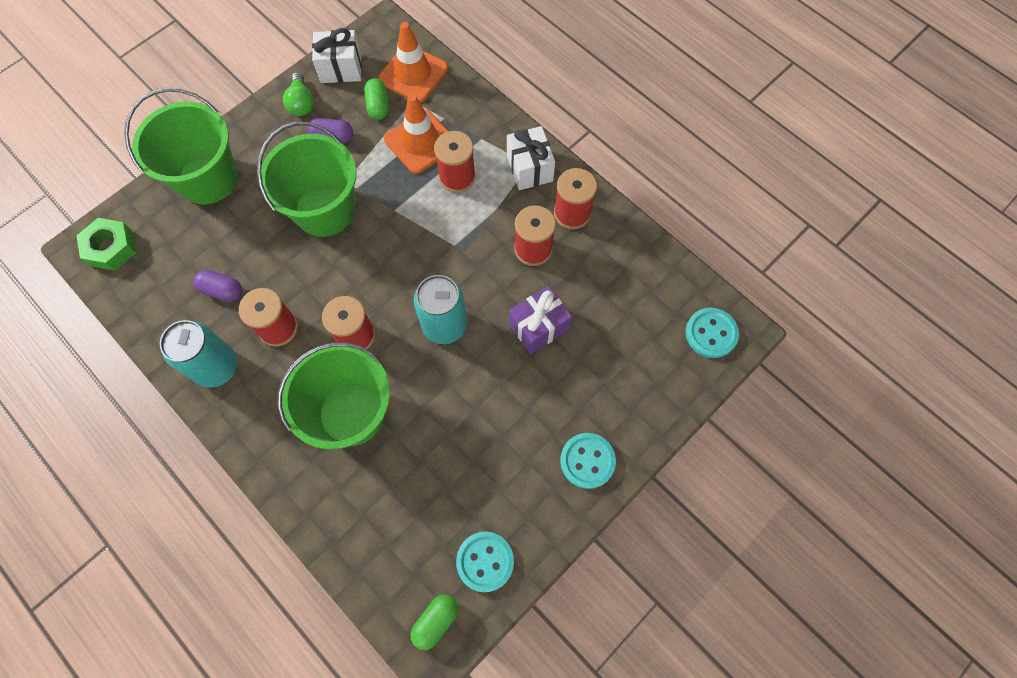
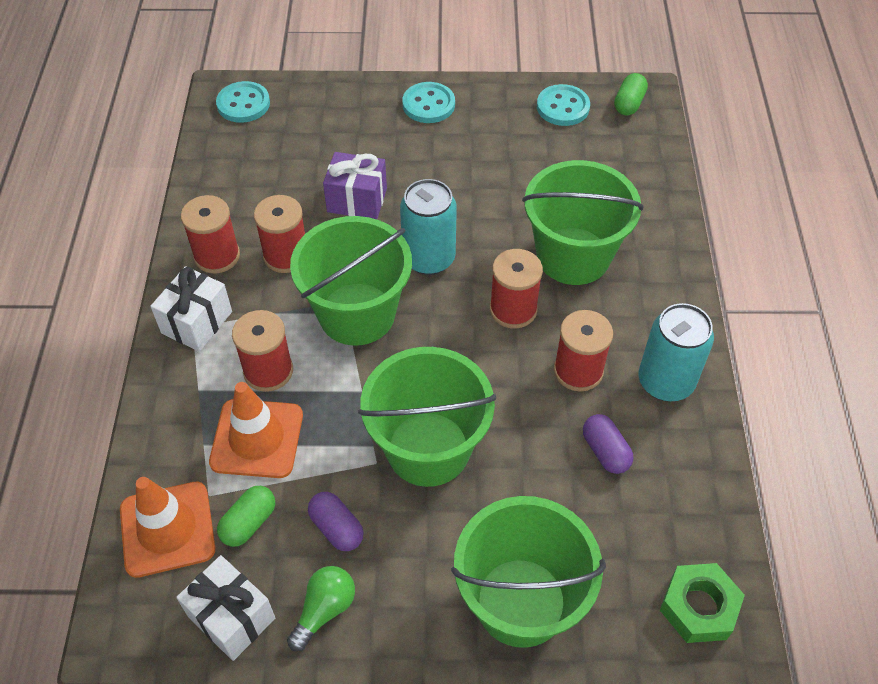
camera: 135 degrees left, 15 degrees down
(435, 621) = (629, 104): green capsule -> green capsule turned 60 degrees counterclockwise
(447, 250) = (357, 314): none -> green bucket

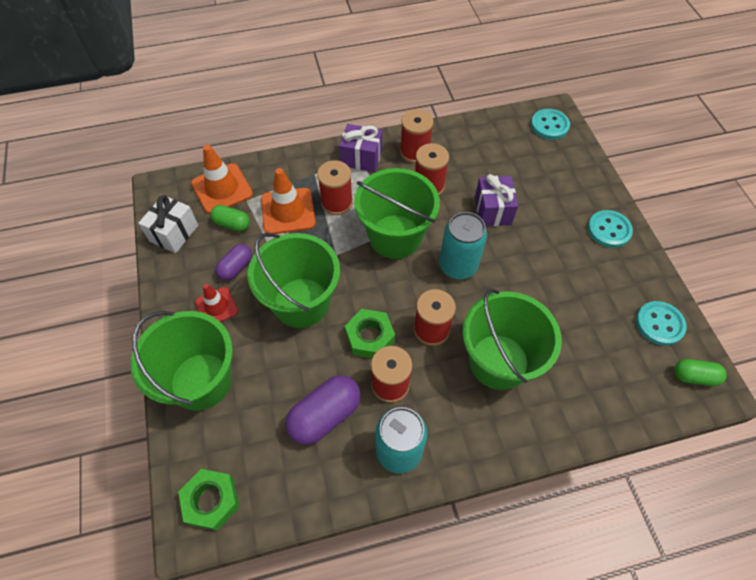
camera: 75 degrees right, 5 degrees up
(197, 322) = (361, 158): white gift -> purple gift
(324, 610) = (183, 275): green light bulb -> none
(399, 565) = (216, 306): none -> red traffic cone
(506, 378) = (370, 337): none -> green nut
(605, 451) = (325, 415): purple capsule -> purple capsule, size x1.67

